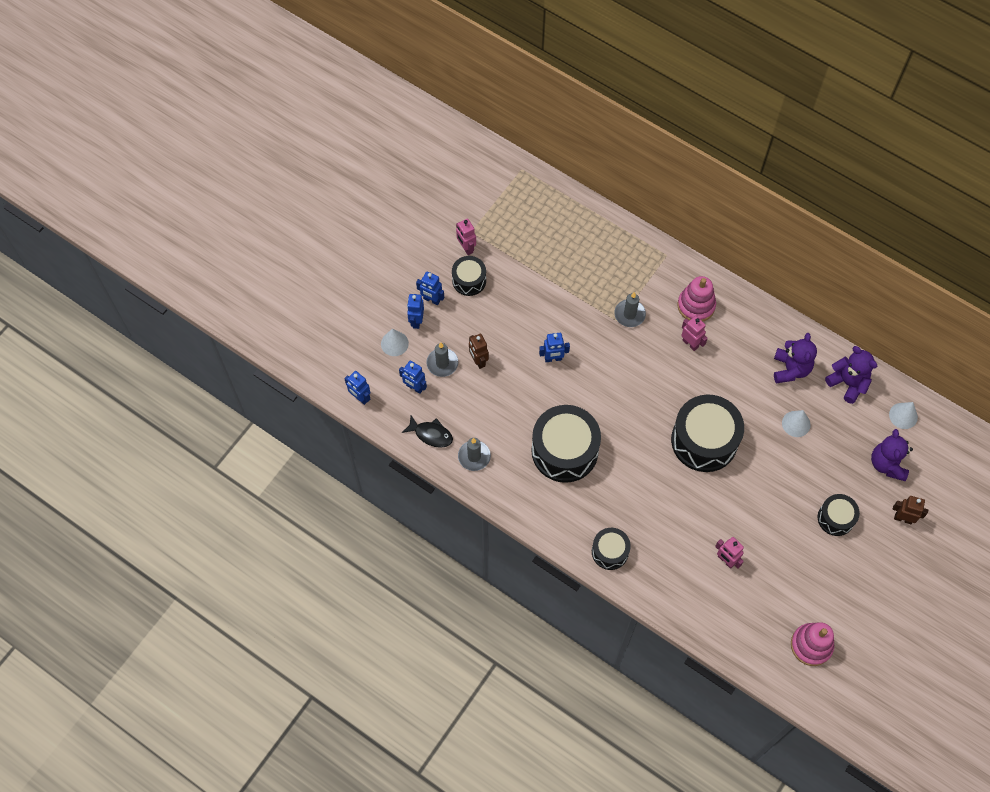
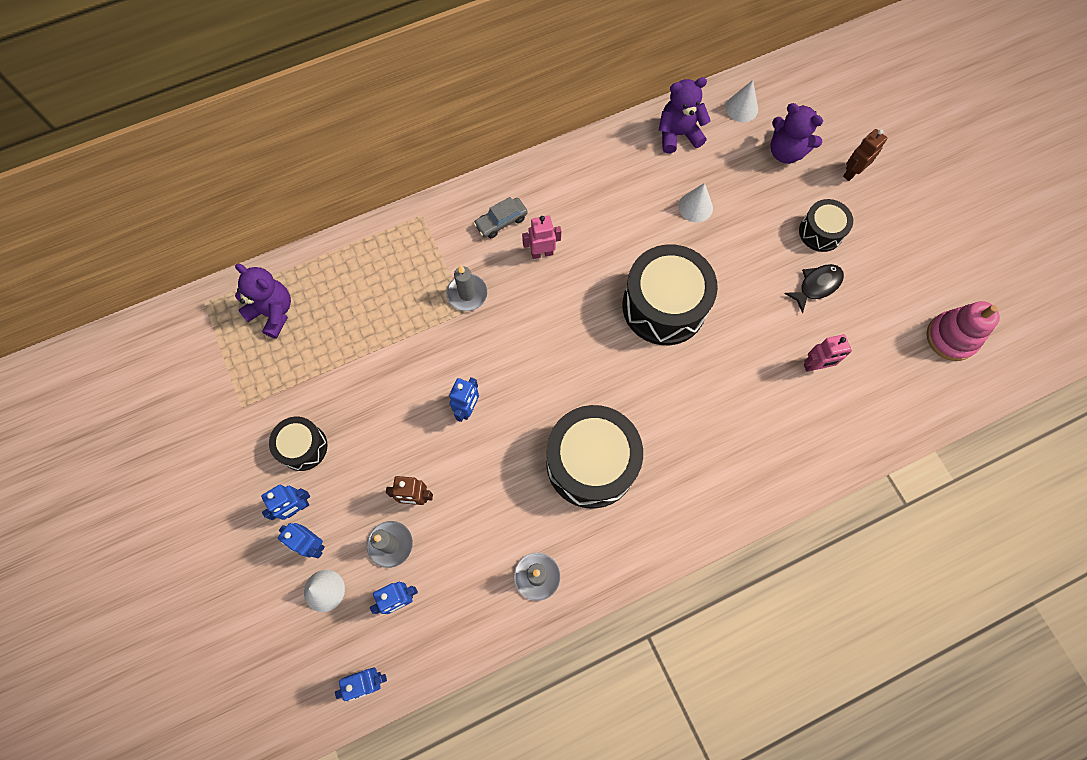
camera: 60 degrees left, 5 degrees up
(431, 434) = (476, 615): black fish -> black fish (816, 286)
(466, 248) = (258, 425): pink robot -> none
(610, 552) = (743, 485): black drum -> none
(696, 305) = (501, 222): pink stacking toy -> grey car
(790, 369) = (631, 176): purple teddy bear -> purple teddy bear (273, 312)

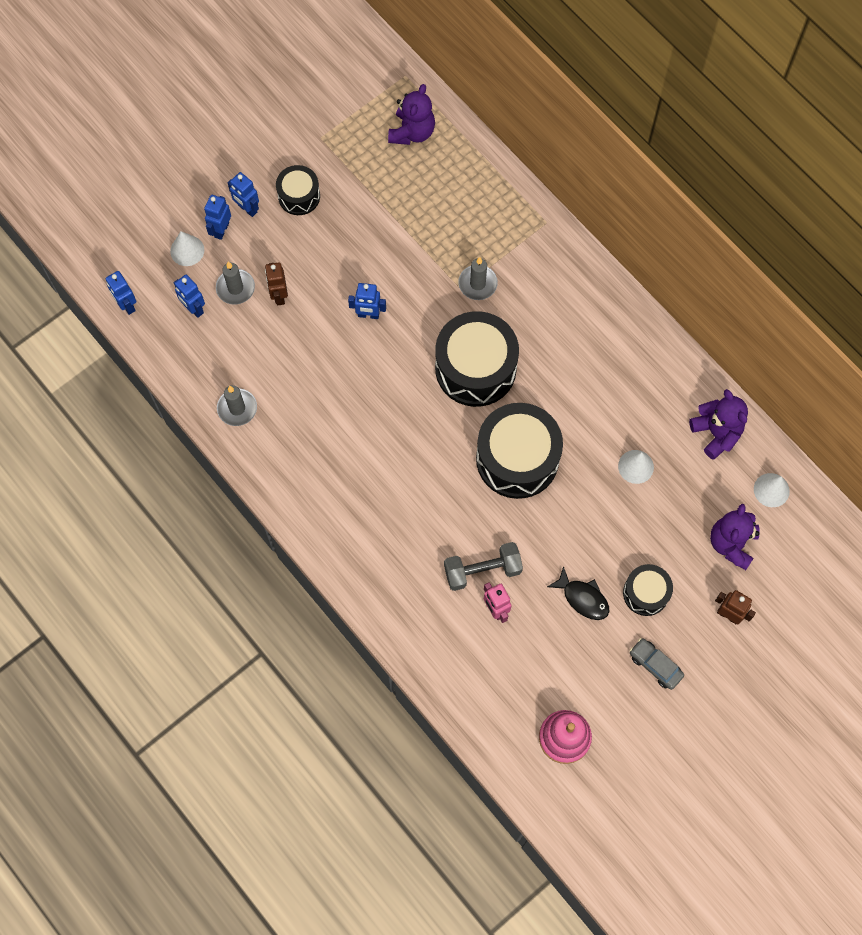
camera: 75 degrees right, 0 degrees up
(501, 222) = (561, 293): grey car -> grey car (655, 665)
(542, 253) = (539, 337): pink robot -> none
(591, 463) = (346, 429): black drum -> black drum (475, 368)
(773, 368) = (482, 570): none -> grey dumbbell

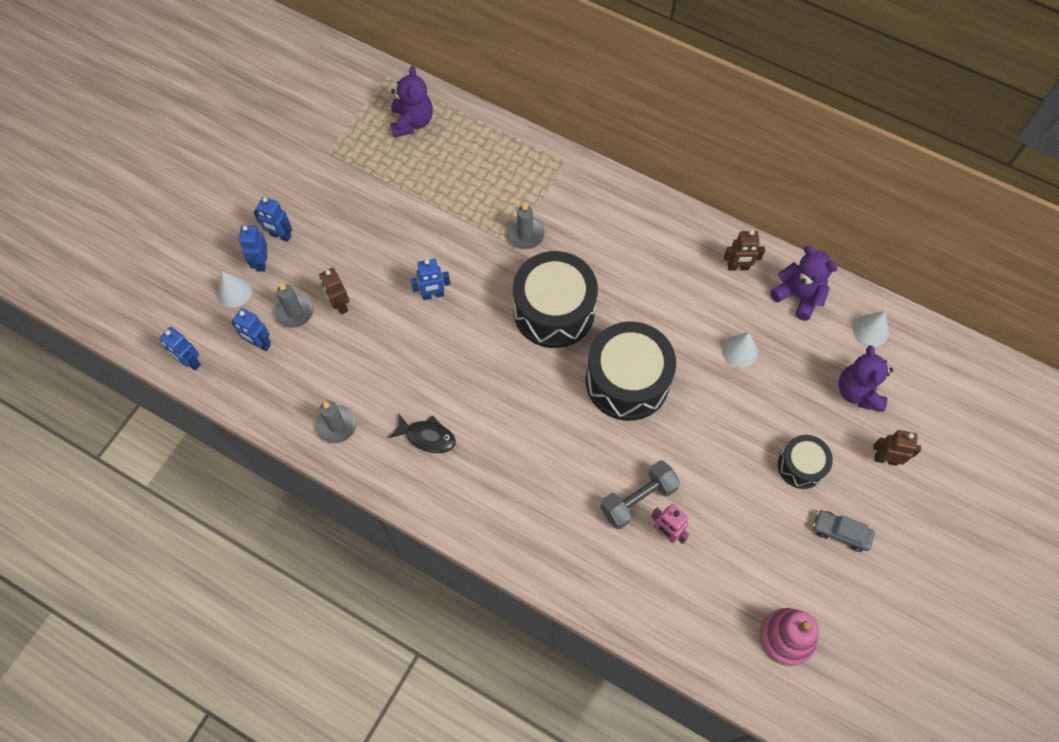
camera: 20 degrees left, 5 degrees down
(299, 196) = (326, 209): black drum -> none
(583, 598) = (744, 492): black fish -> black fish (427, 437)
(670, 384) = (738, 267): none -> brown robot

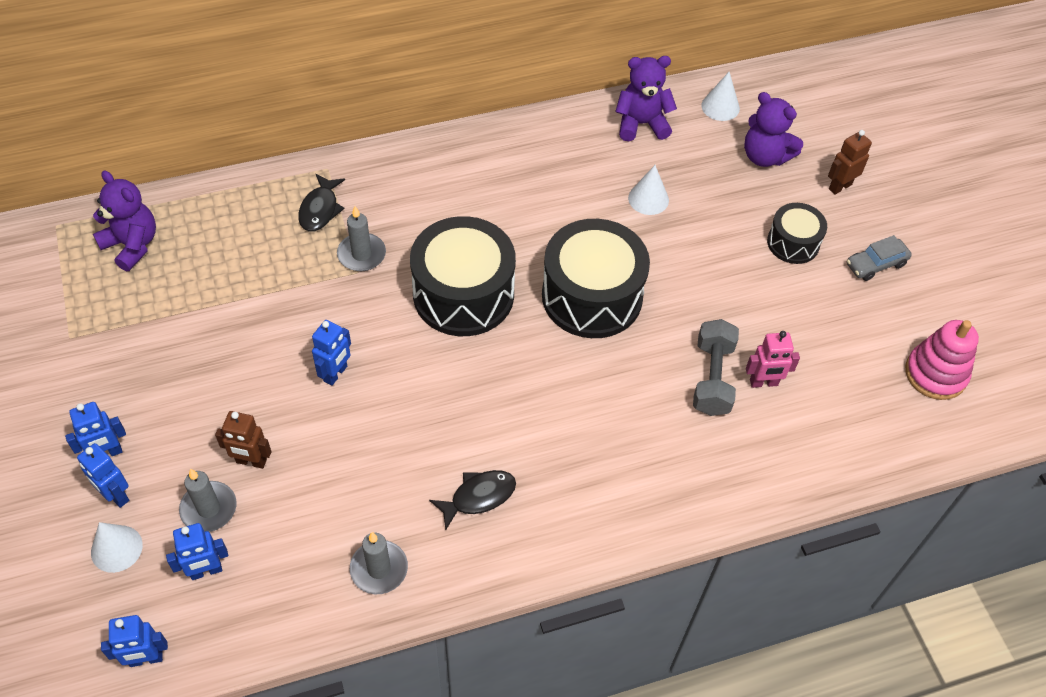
camera: 50 degrees left, 10 degrees down
(533, 185) = (320, 209): none -> black fish
(738, 267) = (571, 139): brown robot -> none

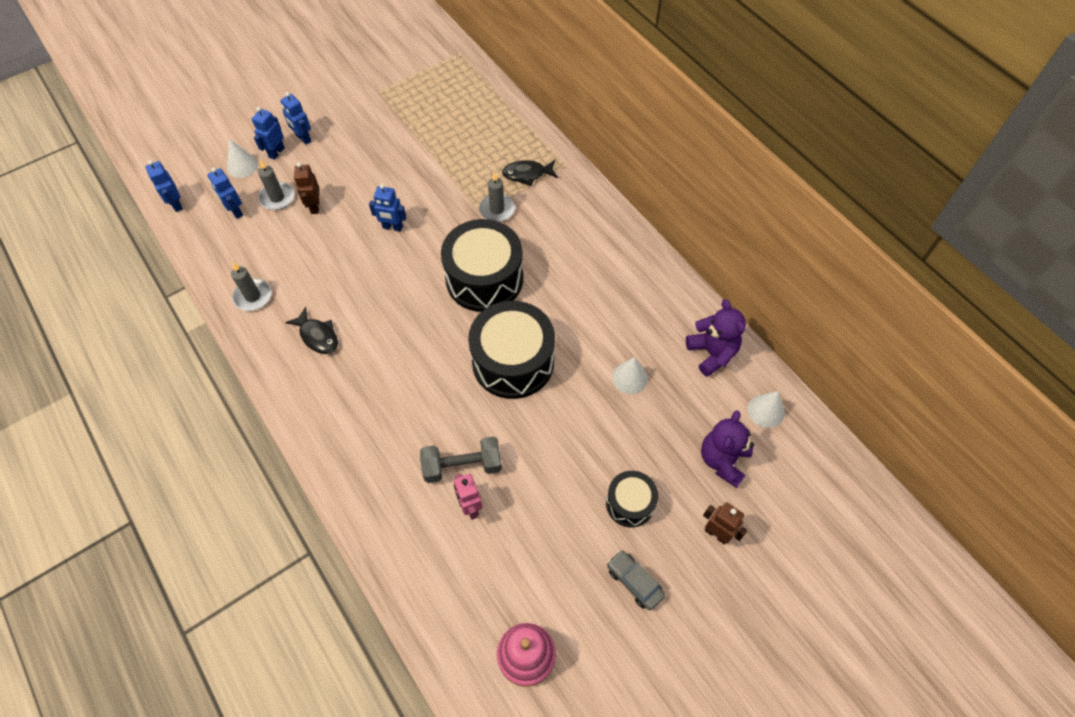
camera: 75 degrees right, 5 degrees up
(132, 245) = (458, 92): purple teddy bear -> none

